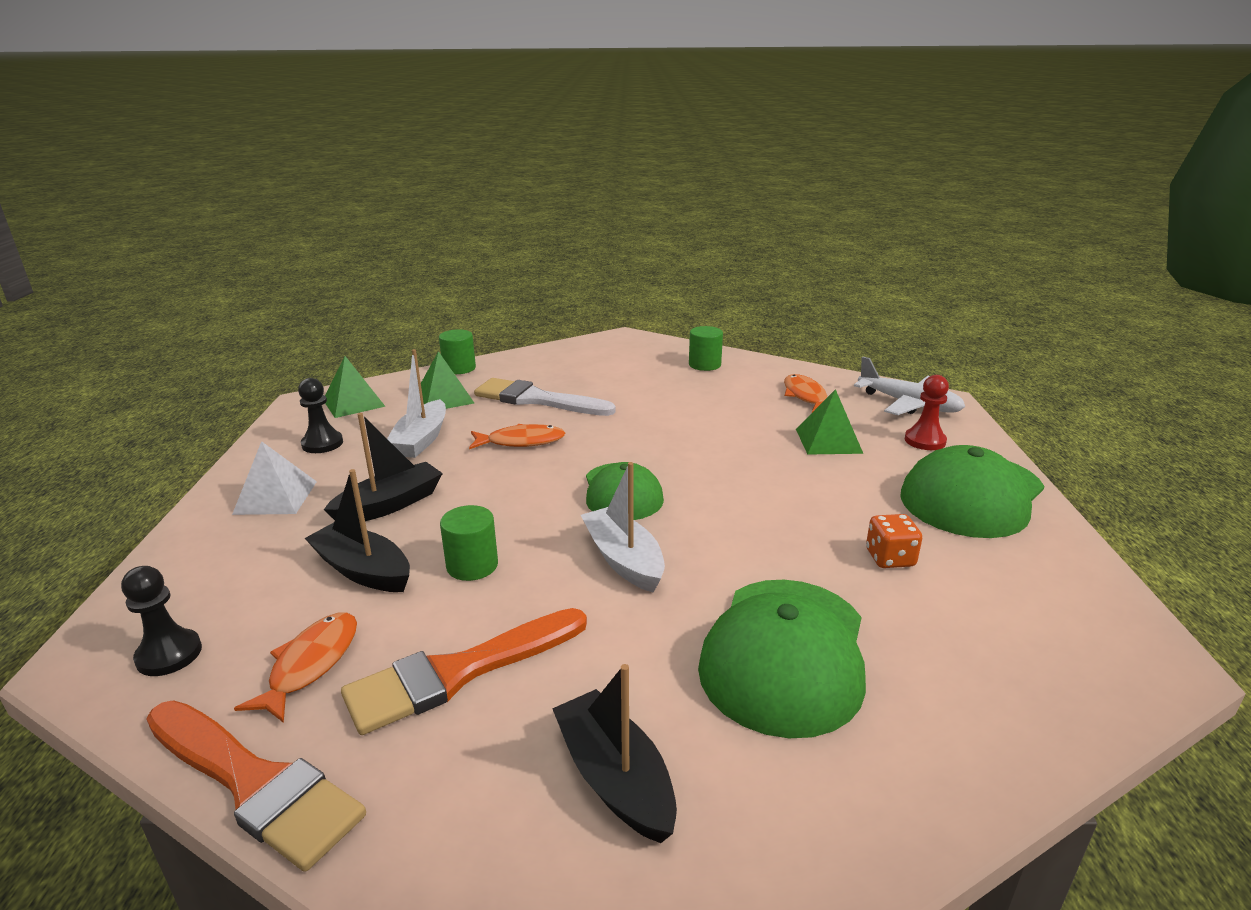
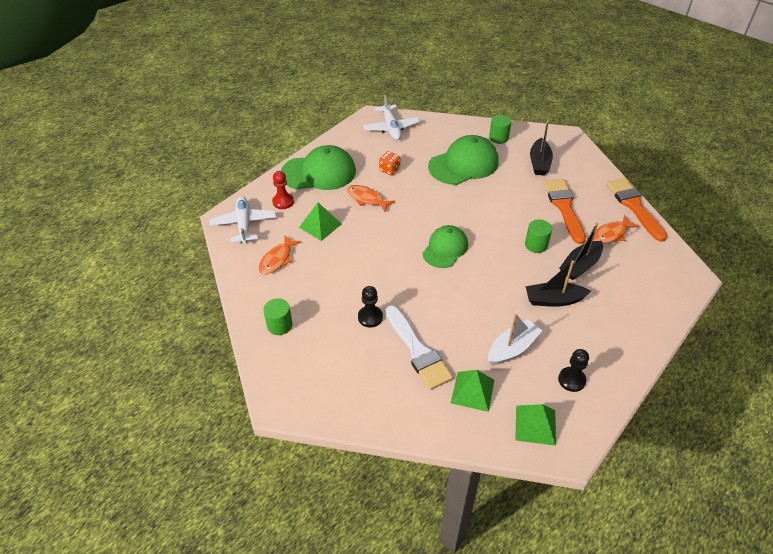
camera: 140 degrees left, 20 degrees up
(169, 655) = (661, 263): black pawn -> black pawn (370, 317)
(275, 497) = (609, 339): white pyramid -> none
(363, 570) = (580, 265): black boat -> black boat turned 60 degrees clockwise
(459, 368) = (435, 433): green cylinder -> green cylinder (498, 138)
(459, 672) = (564, 207): orange brush -> orange brush turned 105 degrees counterclockwise
(521, 441) = (460, 312): orange fish -> orange fish (367, 199)
(623, 560) = (478, 217): white boat -> none
(1065, 653) = (391, 128): none -> white plane

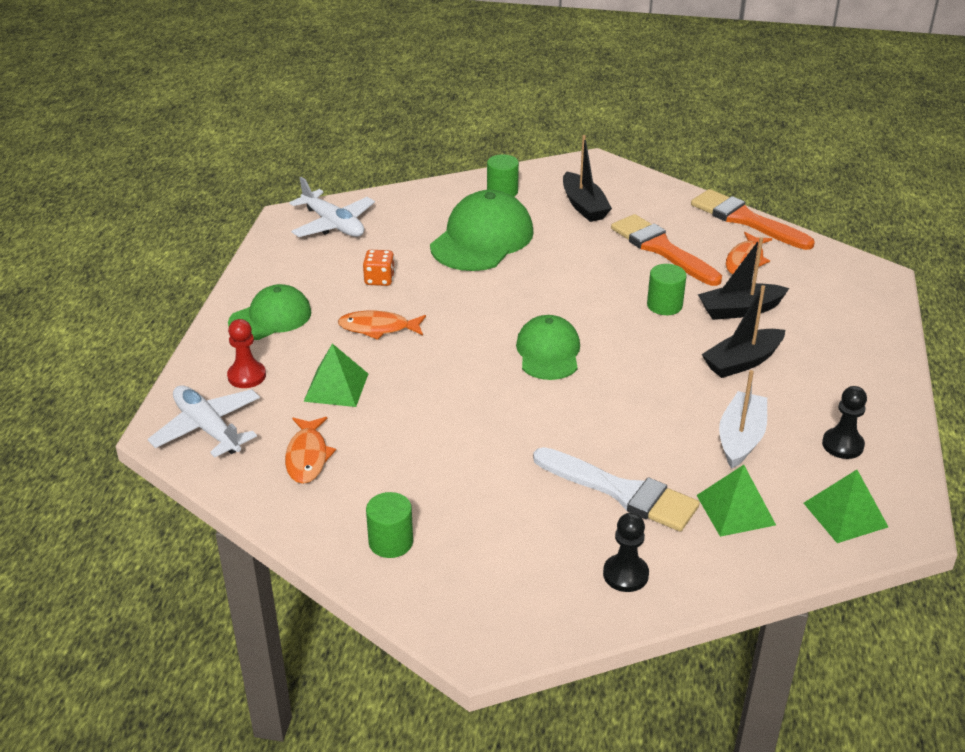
camera: 30 degrees left, 10 degrees down
(319, 172) = (270, 318): green cap -> green cap, size x0.65
(370, 317) = (518, 477): black pawn -> black pawn (625, 574)
(580, 265) = (740, 310): black boat -> black boat turned 60 degrees clockwise

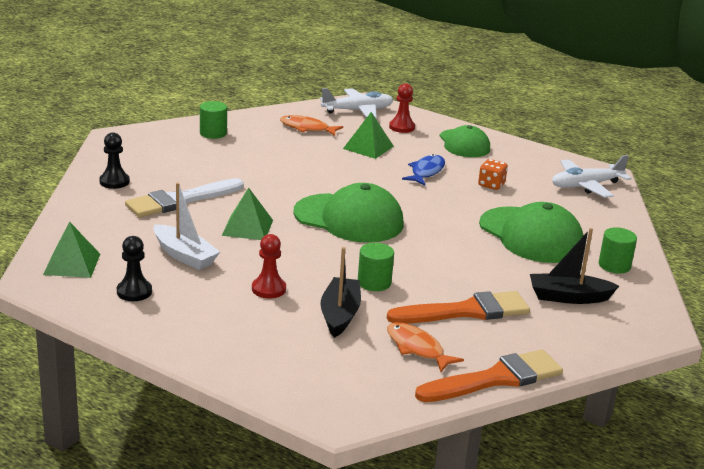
camera: 110 degrees right, 10 degrees down
(378, 328) = (426, 172): orange fish -> blue fish
(548, 352) = (349, 219): green cap -> green cap, size x1.54
(735, 510) = (122, 229): green pyramid -> green pyramid (247, 227)
(742, 362) = (268, 289): black boat -> red pawn

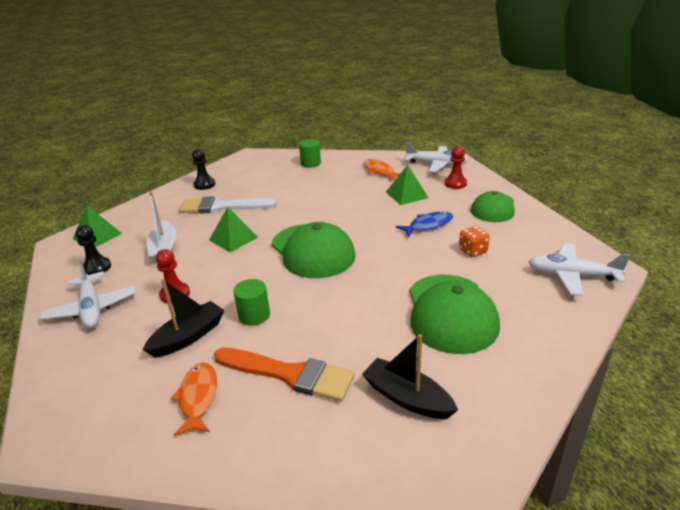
camera: 40 degrees right, 5 degrees up
(199, 324) = (91, 308): none -> white plane
(496, 378) = (216, 468): orange brush -> none
(614, 265) = (503, 377): green cylinder -> none

